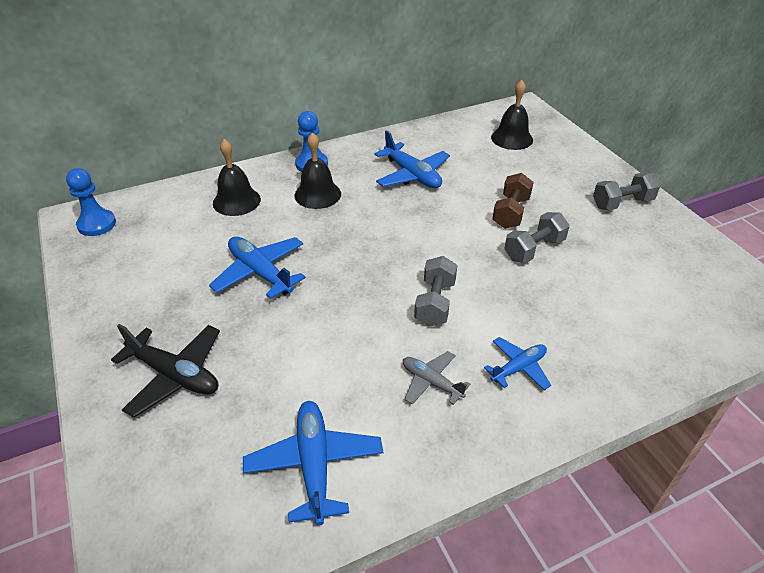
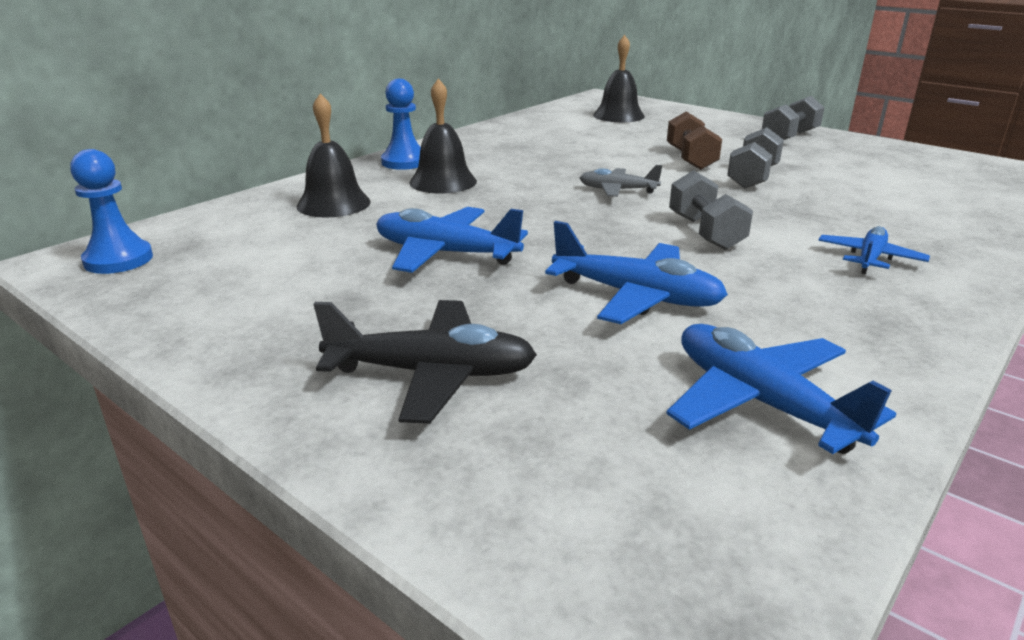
camera: 25 degrees left, 15 degrees down
(412, 175) = (543, 152): blue plane -> blue plane (636, 296)
(431, 382) = (795, 292): grey plane -> grey plane (617, 190)

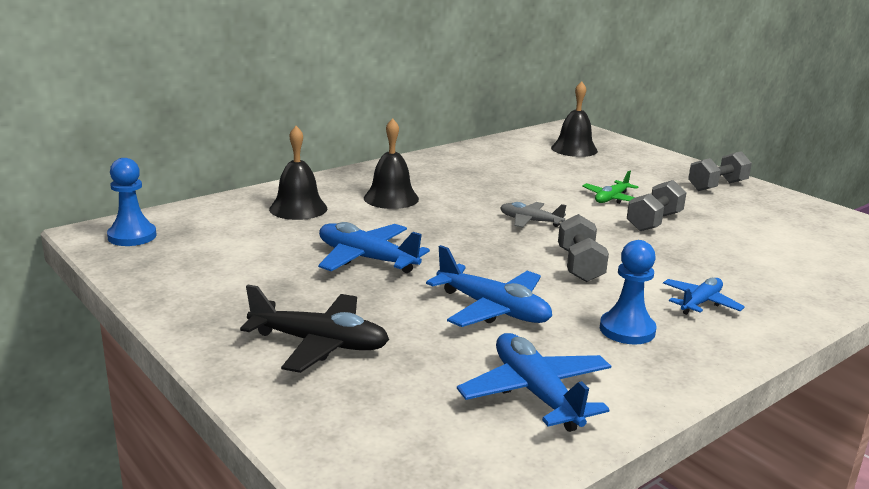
camera: 10 degrees right, 5 degrees down
(404, 162) = (367, 177): blue pawn -> blue pawn (627, 330)
(690, 159) = (611, 199): brown dumbbell -> green plane

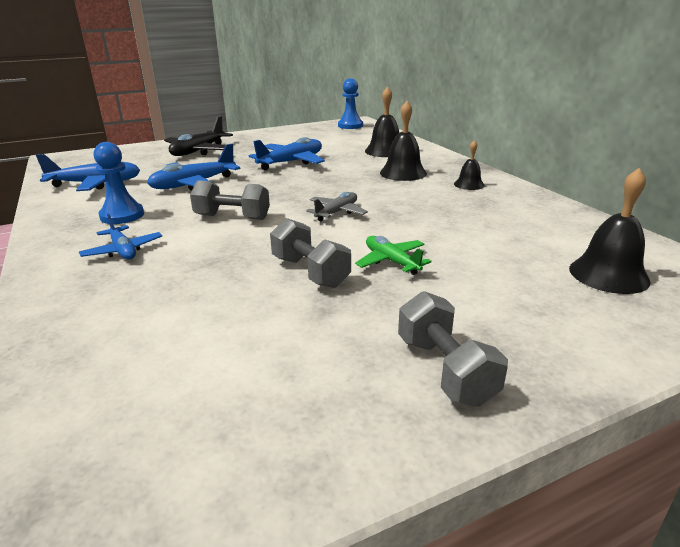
camera: 105 degrees right, 5 degrees up
(418, 173) = (469, 184): none -> black bell

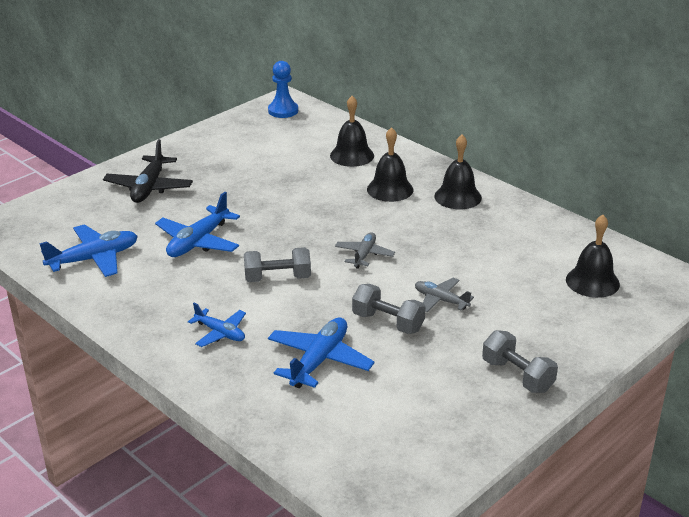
camera: 20 degrees left, 5 degrees up
(122, 215) = (173, 295): blue pawn -> none
(291, 162) = (268, 190): blue plane -> blue plane (319, 361)
(391, 261) = (441, 300): green plane -> grey plane
(469, 184) = (458, 197): black bell -> black bell, size x1.67

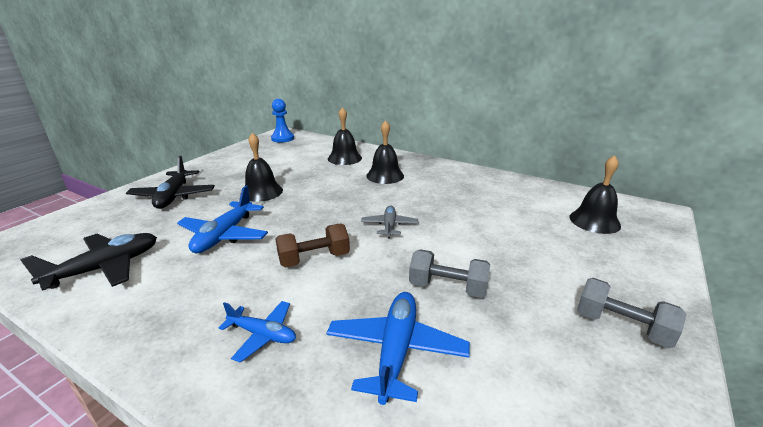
camera: 15 degrees left, 5 degrees down
(94, 259) = (105, 268): blue plane -> black plane
(277, 278) = (314, 259): grey dumbbell -> brown dumbbell
(441, 300) = (483, 256): grey plane -> none
(458, 197) = (440, 175): black bell -> black bell (262, 192)

